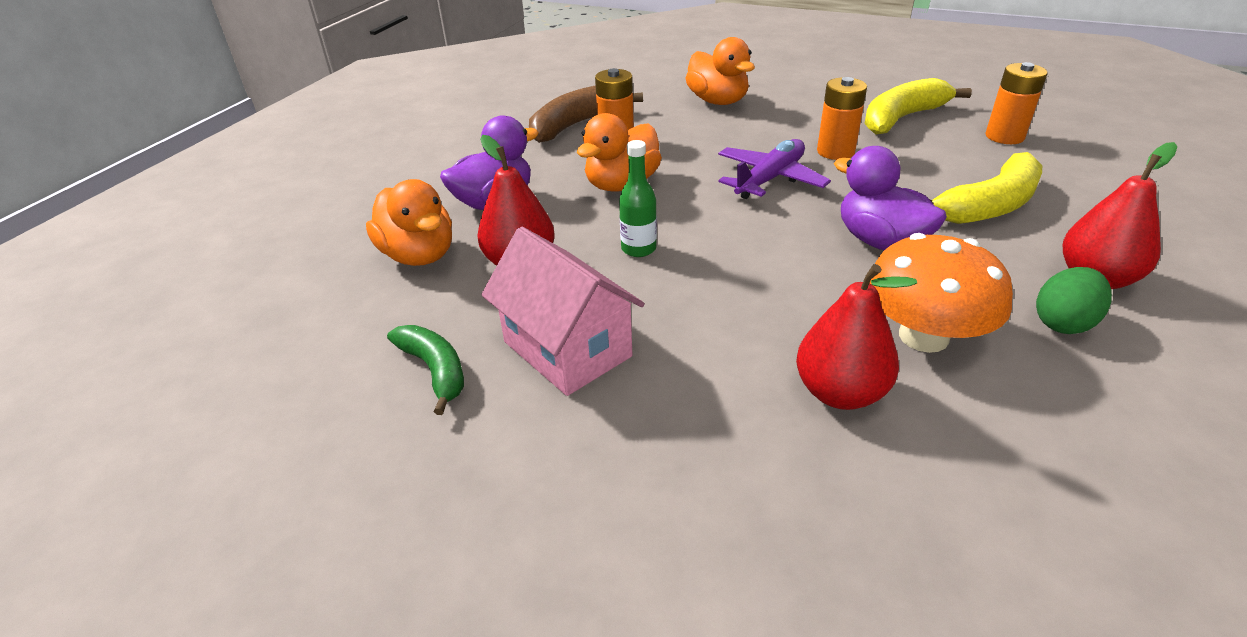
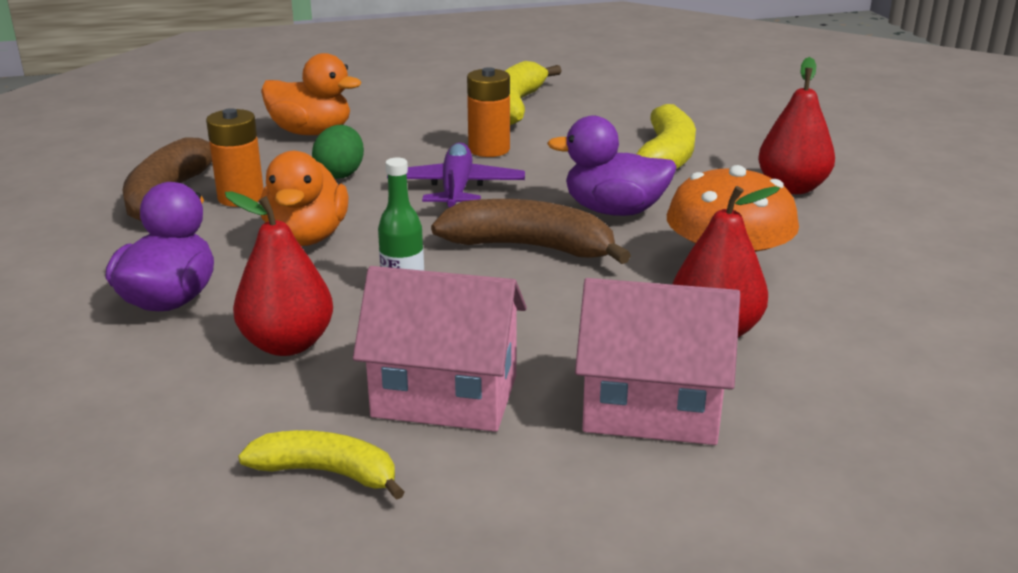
camera: 40 degrees left, 10 degrees down
(419, 255) = (145, 382): orange duck -> none
(435, 370) = (327, 472): green banana -> yellow banana
(699, 438) = (651, 409): none -> pink house
(770, 250) = (530, 247): none -> brown banana
(1004, 136) = (616, 101): orange battery -> none
(1063, 323) = (804, 225): green egg -> green egg (340, 174)

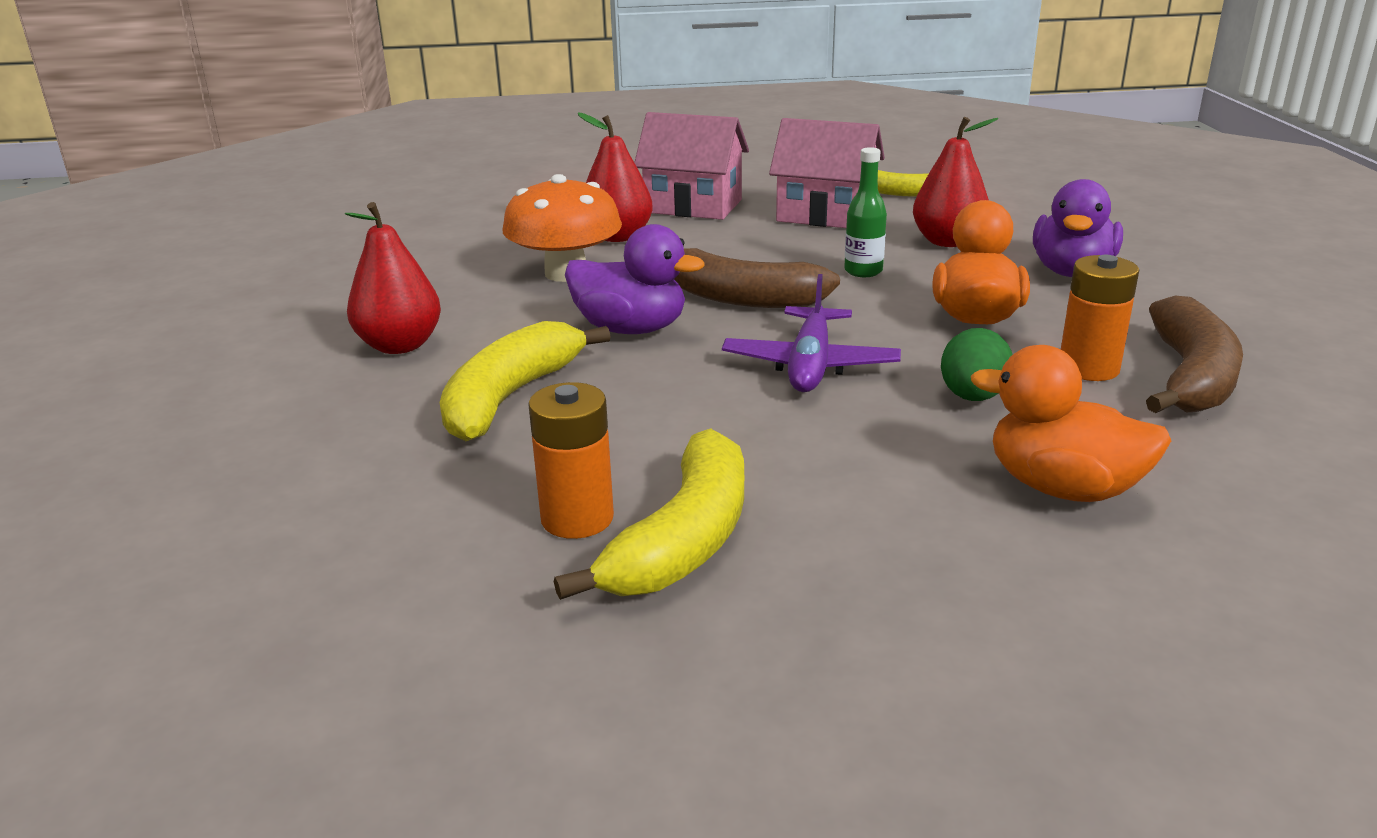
camera: 170 degrees left, 0 degrees up
(489, 149) = (756, 429): orange battery -> orange battery (577, 518)

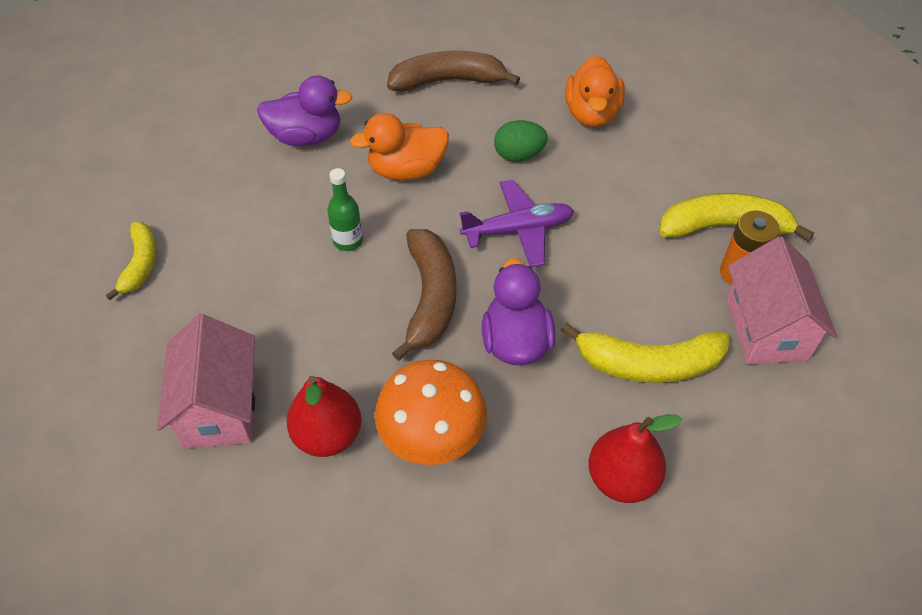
camera: 115 degrees left, 25 degrees up
(825, 215) = (220, 296): pink house -> pink house (766, 328)
(948, 242) = (265, 206): red pear -> none
(1088, 368) = (457, 117): orange battery -> none

